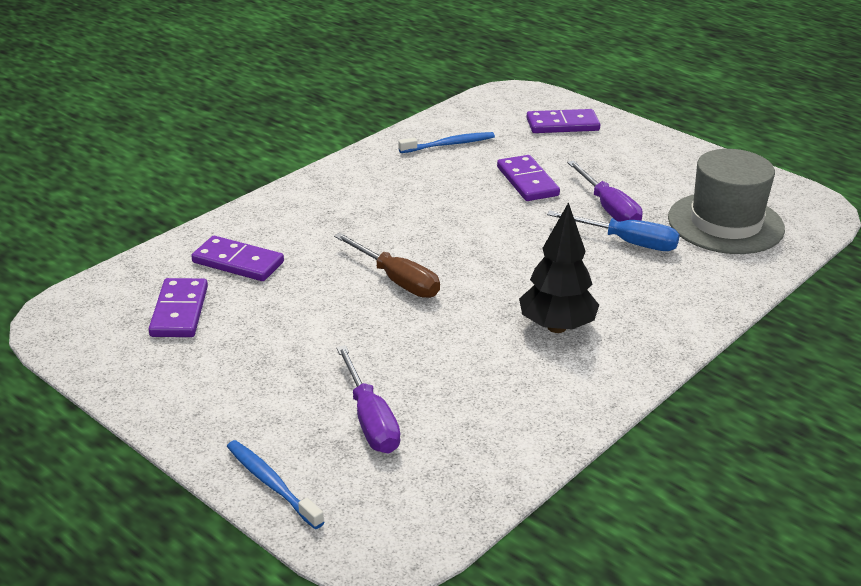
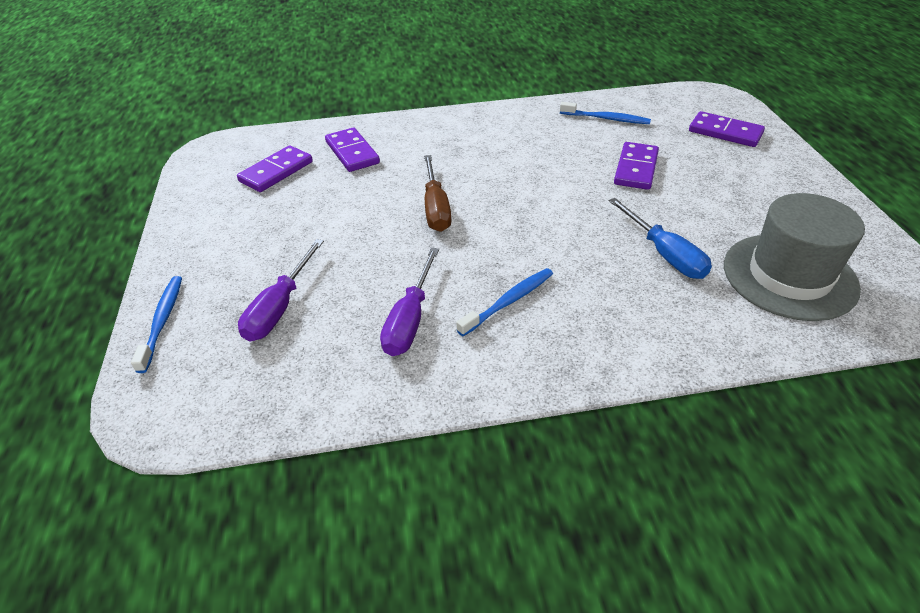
camera: 40 degrees right, 10 degrees up
(556, 327) = (509, 301): black tree -> blue toothbrush
(609, 209) = (682, 218): purple screwdriver -> purple screwdriver (410, 319)

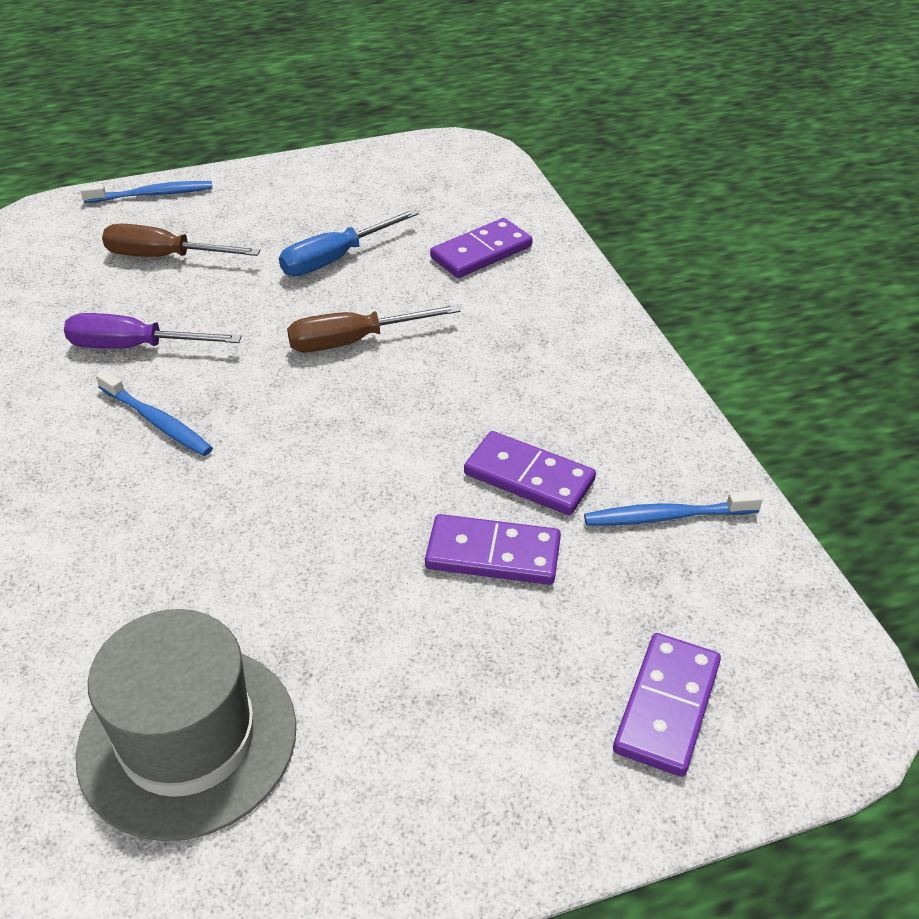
camera: 80 degrees right, 0 degrees up
(276, 172) = (423, 203): purple domino -> purple domino (529, 477)
(280, 307) = (165, 257): purple screwdriver -> brown screwdriver
(606, 119) = (666, 516): blue toothbrush -> blue toothbrush turned 75 degrees clockwise
(664, 254) = (250, 579): blue screwdriver -> blue screwdriver (335, 259)

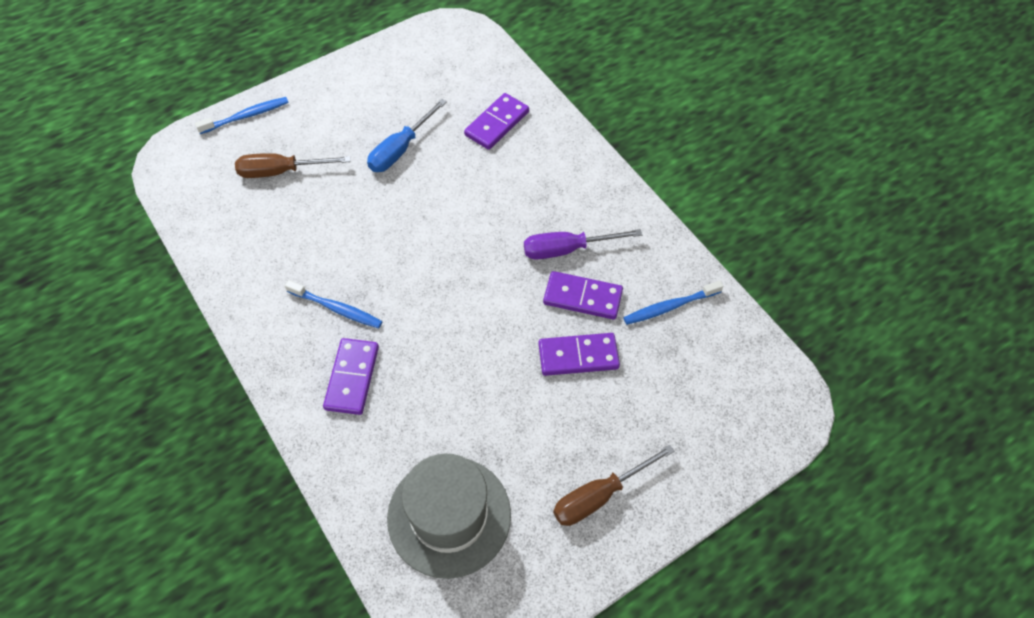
camera: 15 degrees left, 15 degrees up
(135, 347) = (295, 253): purple screwdriver -> purple screwdriver (567, 249)
(354, 341) = (439, 217): brown screwdriver -> brown screwdriver (599, 496)
(667, 706) = (701, 430): purple domino -> purple domino (352, 378)

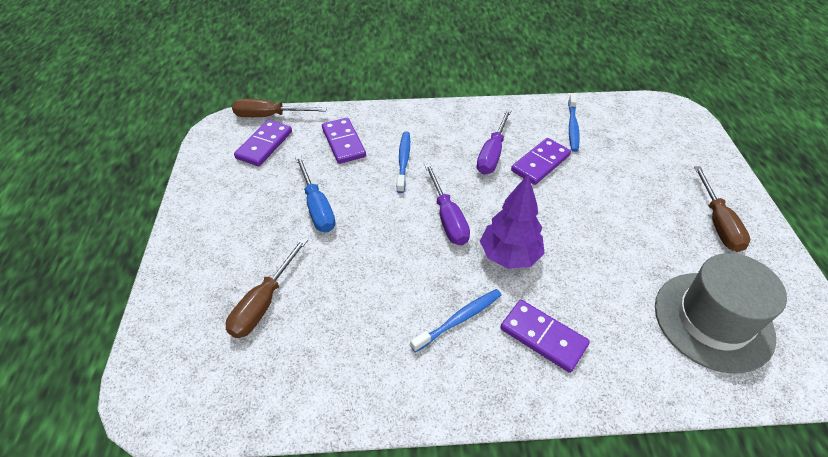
camera: 60 degrees left, 10 degrees down
(246, 116) = (166, 306): blue toothbrush -> blue toothbrush (403, 161)
(431, 318) = (509, 256): none -> purple tree
(449, 250) = (447, 218): none -> purple screwdriver
(494, 50) = (270, 116): none -> brown screwdriver
(578, 356) = (591, 186): purple domino -> purple domino (264, 145)

